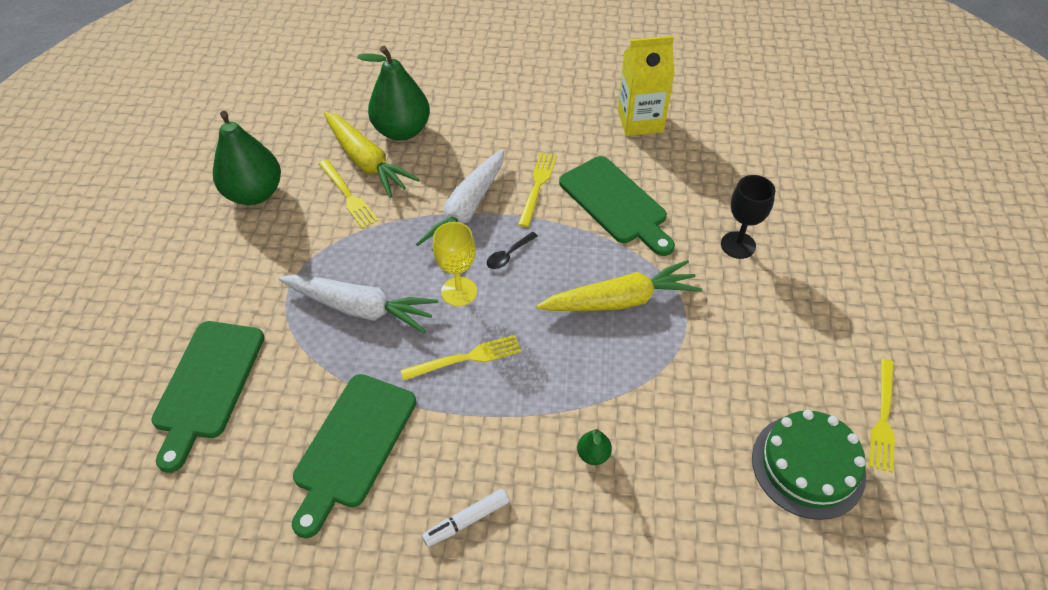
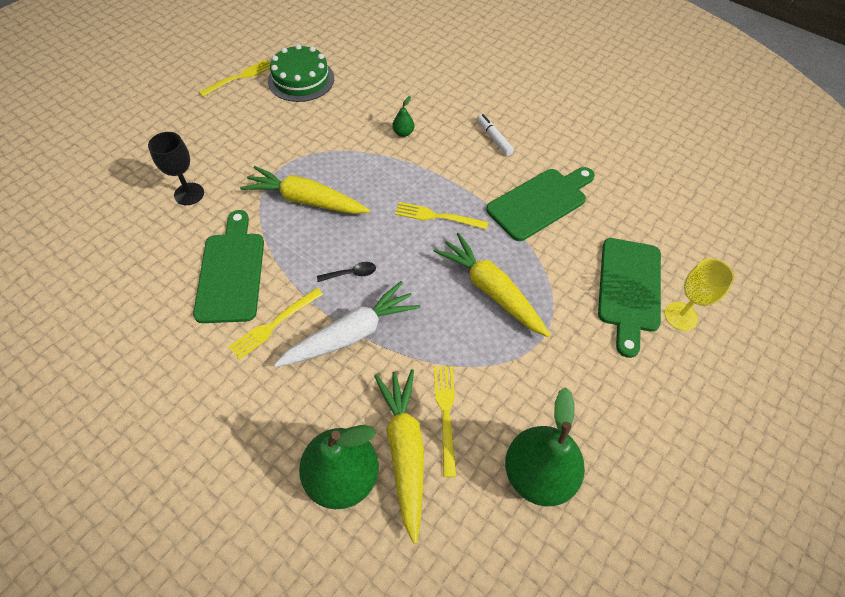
camera: 150 degrees left, 5 degrees up
(207, 385) = (629, 289): green cutting board -> green cutting board turned 150 degrees clockwise
(360, 308) = (491, 290): white carrot -> yellow carrot
(459, 291) = (409, 264): yellow goblet -> yellow goblet (680, 316)
(466, 520) = (494, 138): white marker -> white marker turned 120 degrees counterclockwise
(640, 121) = (118, 343): yellow carton -> none

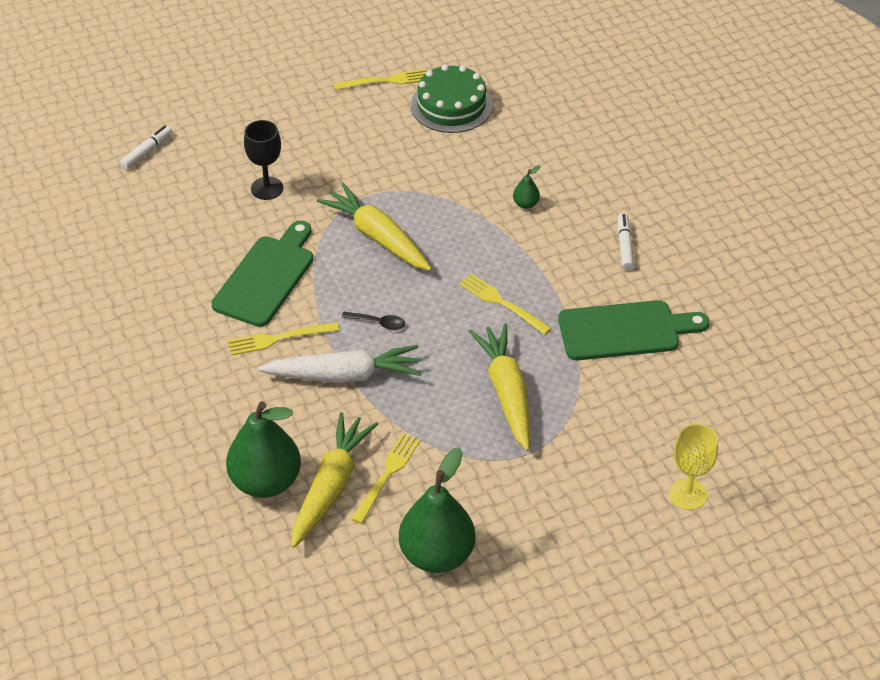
camera: 30 degrees right, 10 degrees down
(62, 200) = (147, 152): none -> white marker
(629, 289) = (653, 449): green cutting board -> none

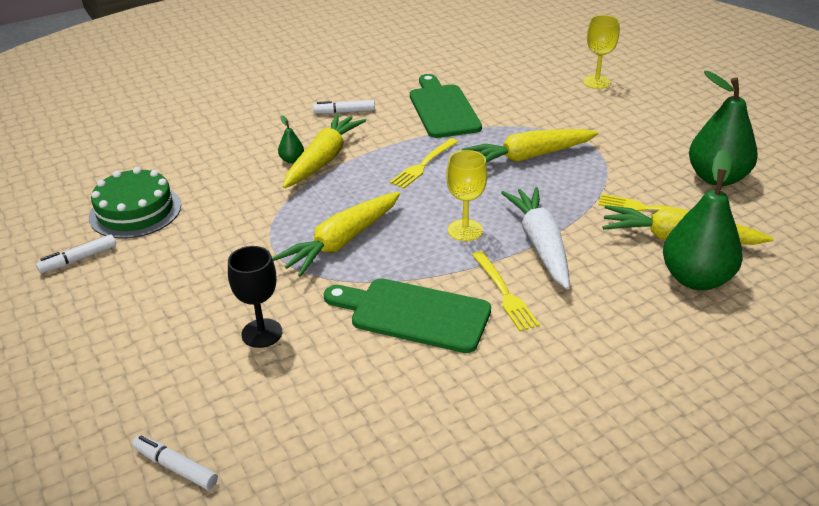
camera: 95 degrees left, 10 degrees down
(378, 323) = (465, 230): black spoon -> yellow goblet
(386, 81) = (78, 259): yellow fork -> white marker
(523, 227) = (323, 159): none -> yellow carrot

